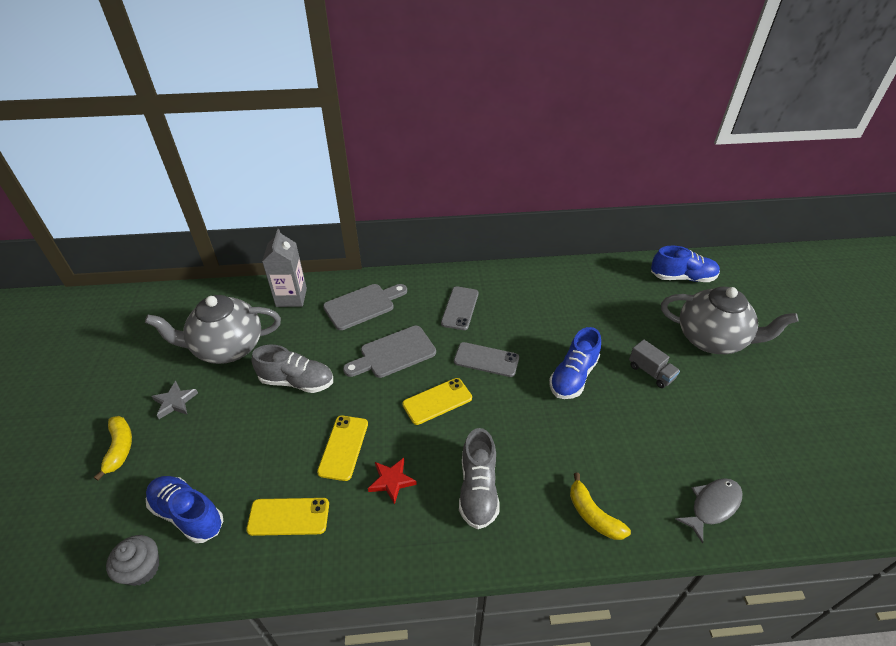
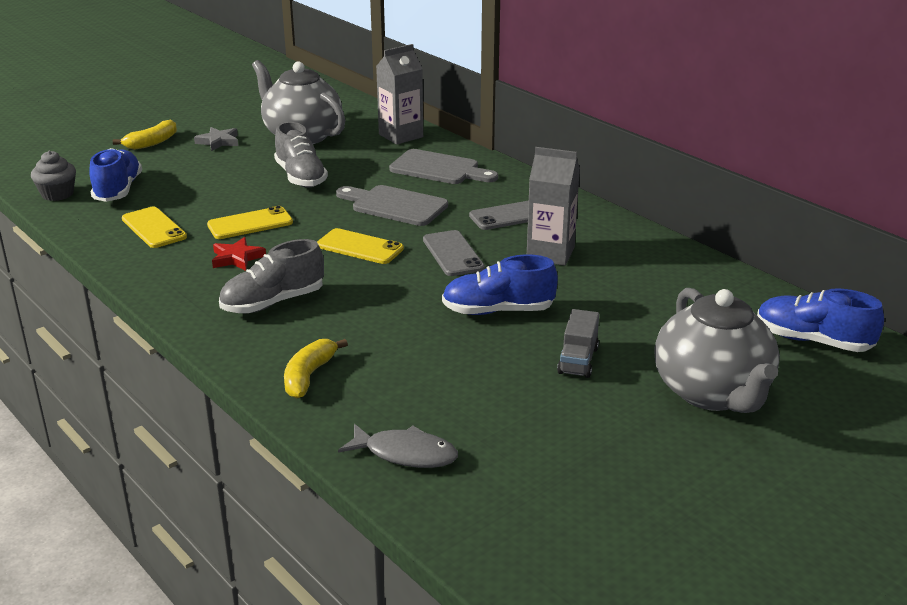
camera: 55 degrees right, 15 degrees down
(522, 317) = (550, 253): none -> grey carton
(682, 277) = (813, 341): blue shoe -> blue shoe turned 150 degrees clockwise

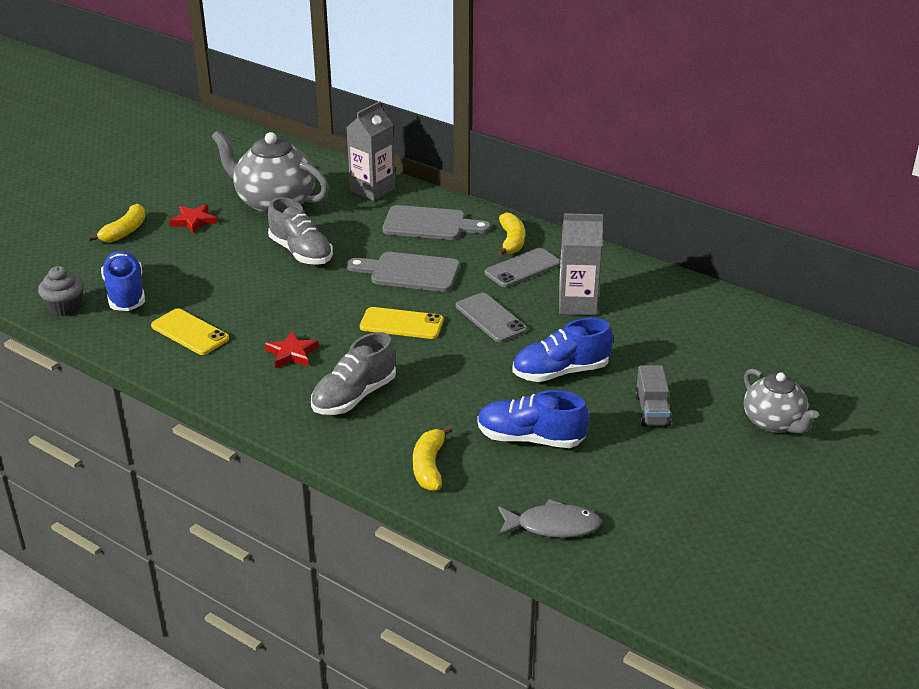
camera: 15 degrees left, 5 degrees up
(218, 142) = (193, 221): grey star -> red star
(250, 224) = (282, 313): yellow phone -> none
(513, 192) = (511, 241): none -> yellow banana
(712, 393) = (773, 423): grey teapot -> grey teapot, size x0.61
(813, 341) = (832, 358): blue shoe -> blue shoe (530, 438)

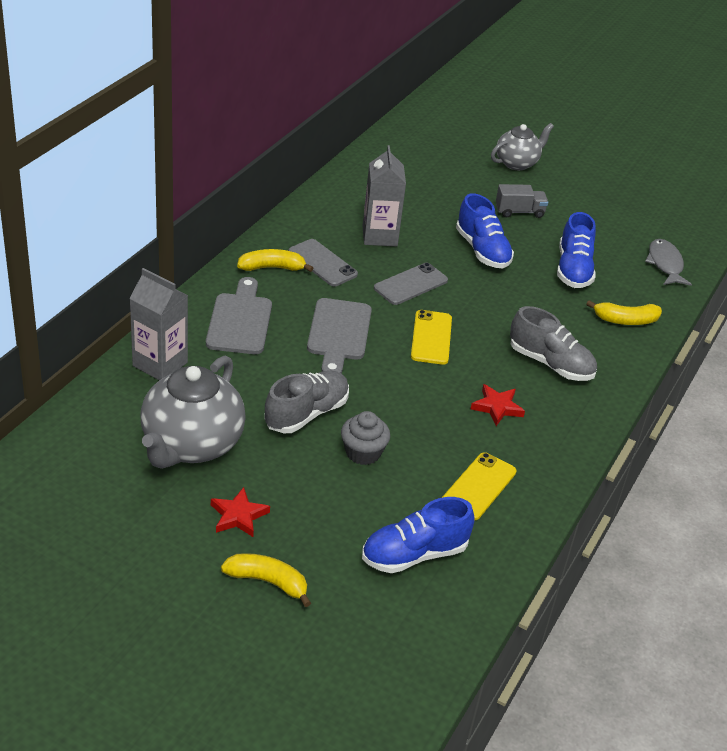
camera: 100 degrees left, 5 degrees up
(65, 307) = (453, 607): grey cupcake -> grey cupcake (363, 452)

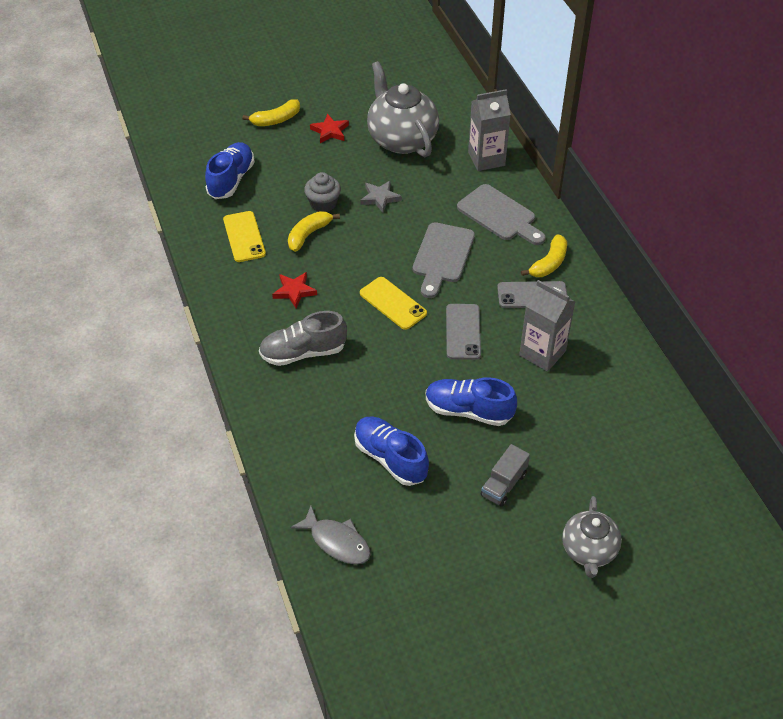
camera: 135 degrees right, 10 degrees up
(306, 414) = (380, 198): grey shoe -> grey star
(338, 333) = (442, 256): grey cutting board -> grey cutting board turned 120 degrees counterclockwise
(625, 320) = (300, 442): yellow banana -> yellow banana (308, 234)

